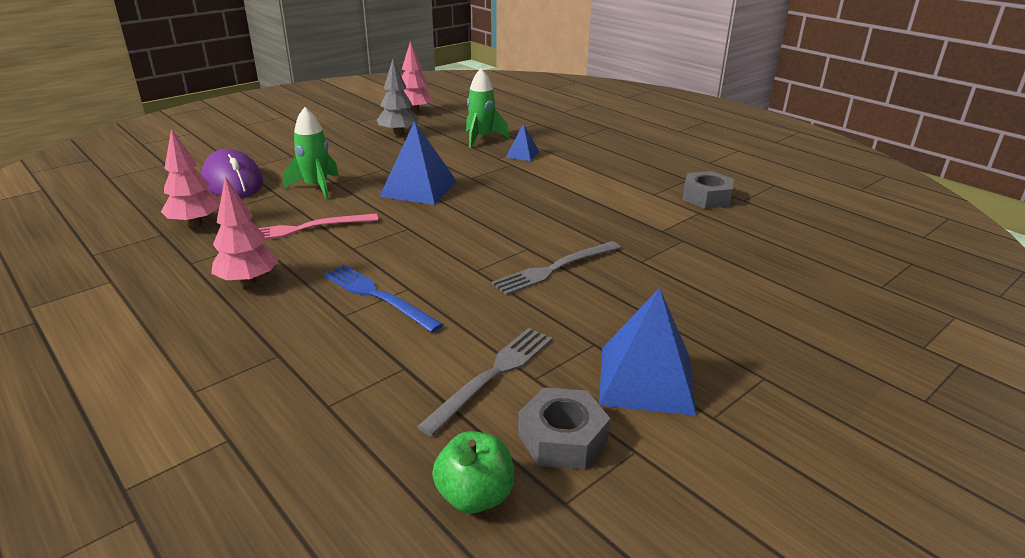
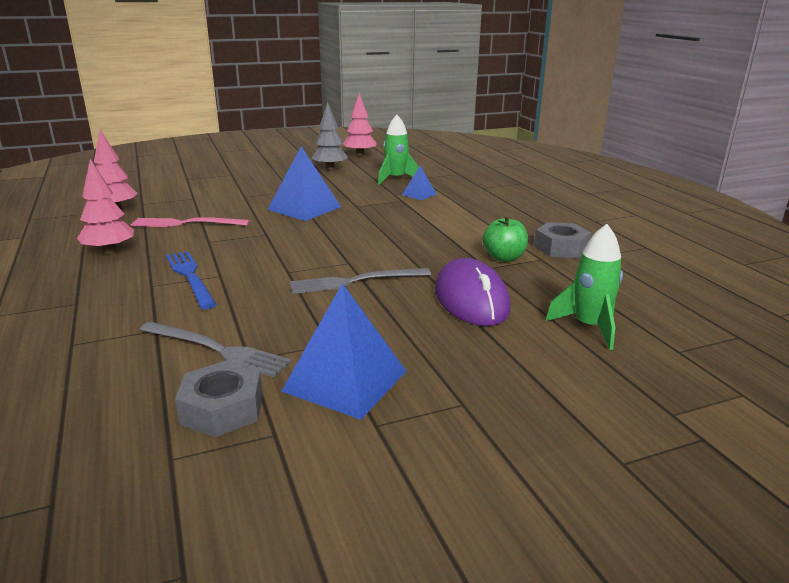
camera: 20 degrees right, 5 degrees down
(233, 181) = (171, 186): purple mouse -> purple mouse (471, 299)
(316, 187) = (226, 197): green rocket -> green rocket (589, 327)
(475, 496) = (105, 434): green apple -> green apple (504, 258)
(493, 375) = (217, 349): grey fork -> grey fork turned 60 degrees clockwise

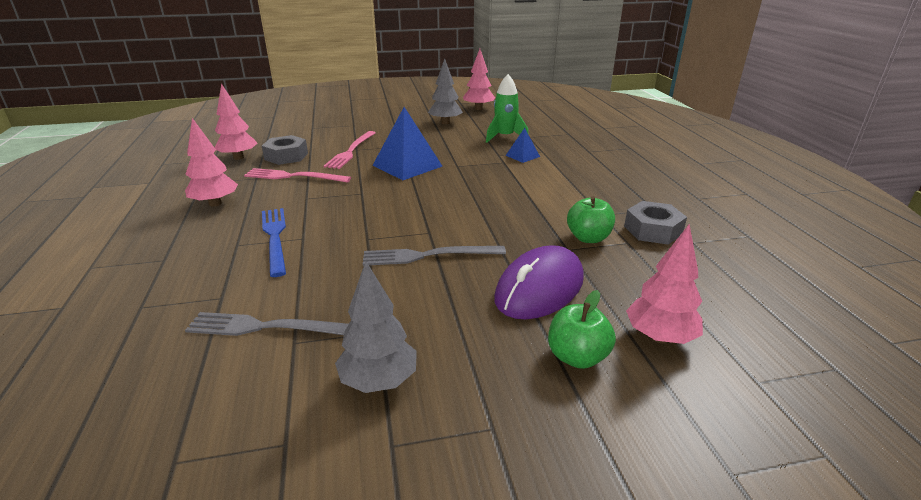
camera: 10 degrees right, 5 degrees up
(217, 349) = (268, 327): grey fork -> grey fork turned 150 degrees clockwise
(222, 409) = (246, 403): grey nut -> grey nut (286, 156)
(239, 198) = (351, 151): none -> pink fork
(345, 380) = (379, 381): blue pyramid -> grey tree
(471, 299) = (539, 288): purple mouse -> purple mouse turned 45 degrees clockwise
(521, 347) = (577, 357): none -> green apple
(589, 327) = (659, 337): green rocket -> pink tree

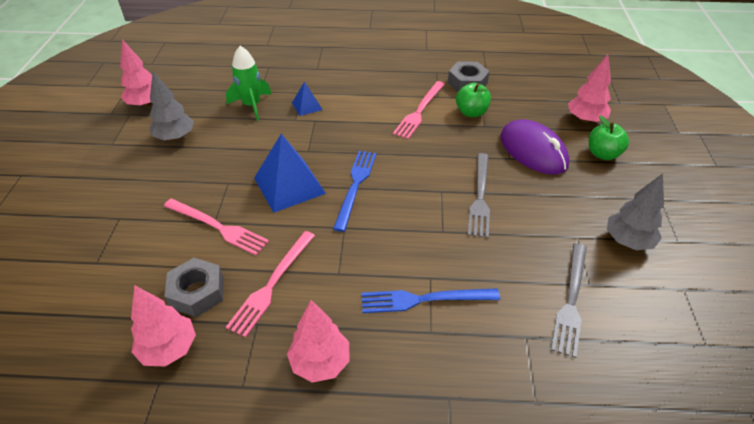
camera: 75 degrees left, 15 degrees up
(418, 190) = (355, 186): none -> blue fork
(562, 207) = (419, 111): none -> pink fork

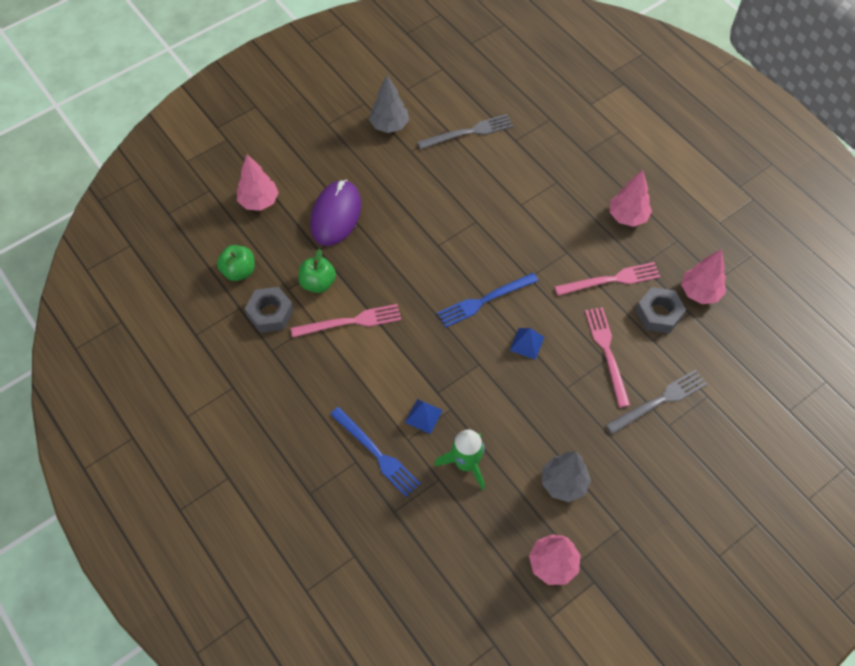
camera: 130 degrees left, 15 degrees up
(289, 185) = (527, 343): blue pyramid -> blue pyramid, size x0.51
(424, 299) = (539, 197): blue fork -> blue fork (376, 453)
(480, 197) = (421, 219): grey fork -> grey fork (659, 401)
(602, 154) = (300, 172): green apple -> green apple (239, 271)

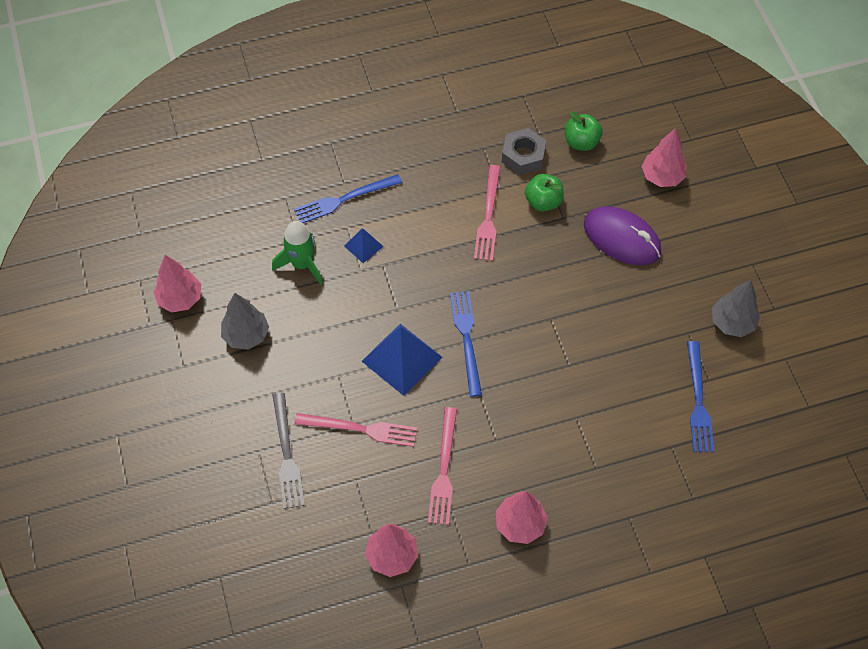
camera: 110 degrees right, 0 degrees up
(468, 132) = (698, 401): grey fork -> blue fork
(527, 343) = (401, 359): blue pyramid -> blue pyramid, size x1.95
(658, 314) = (383, 500): grey nut -> none

